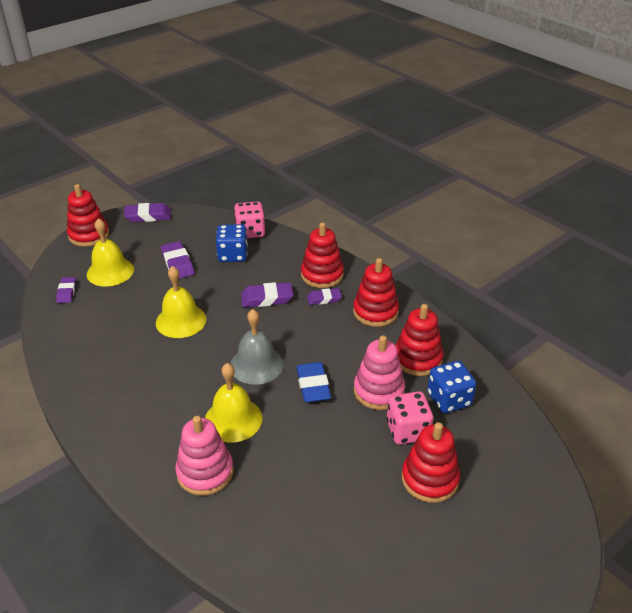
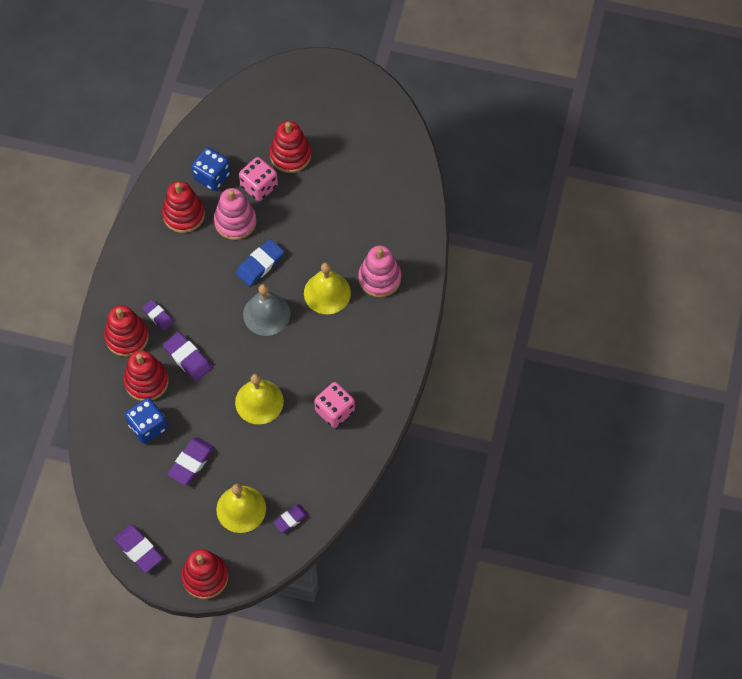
camera: 125 degrees left, 25 degrees up
(250, 232) = (102, 437): pink dice -> pink dice (335, 411)
(375, 312) = (148, 270): red stacking toy -> red stacking toy (146, 381)

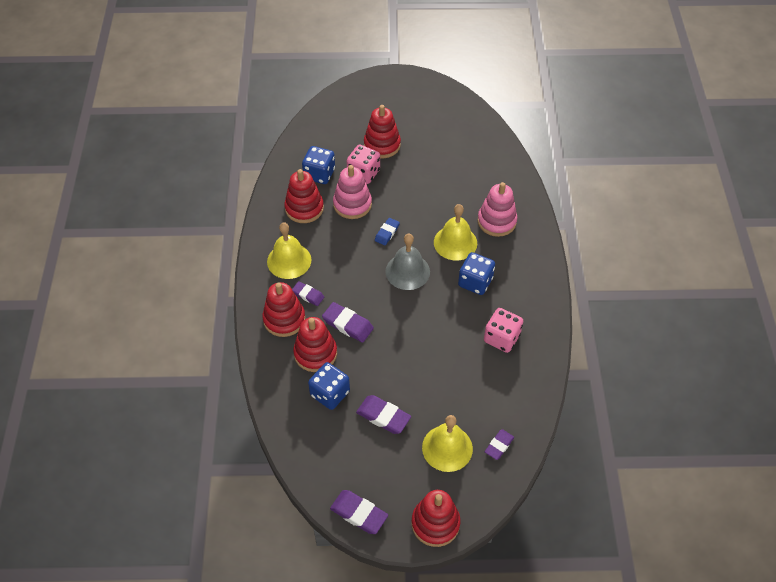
camera: 15 degrees left, 10 degrees down
(191, 462) = (383, 416): purple eraser -> purple eraser turned 75 degrees counterclockwise
(259, 401) = (428, 346): yellow bell -> yellow bell (289, 260)
(260, 264) = (387, 233): blue eraser -> blue eraser, size x0.65
(331, 343) = (475, 282): none -> blue dice

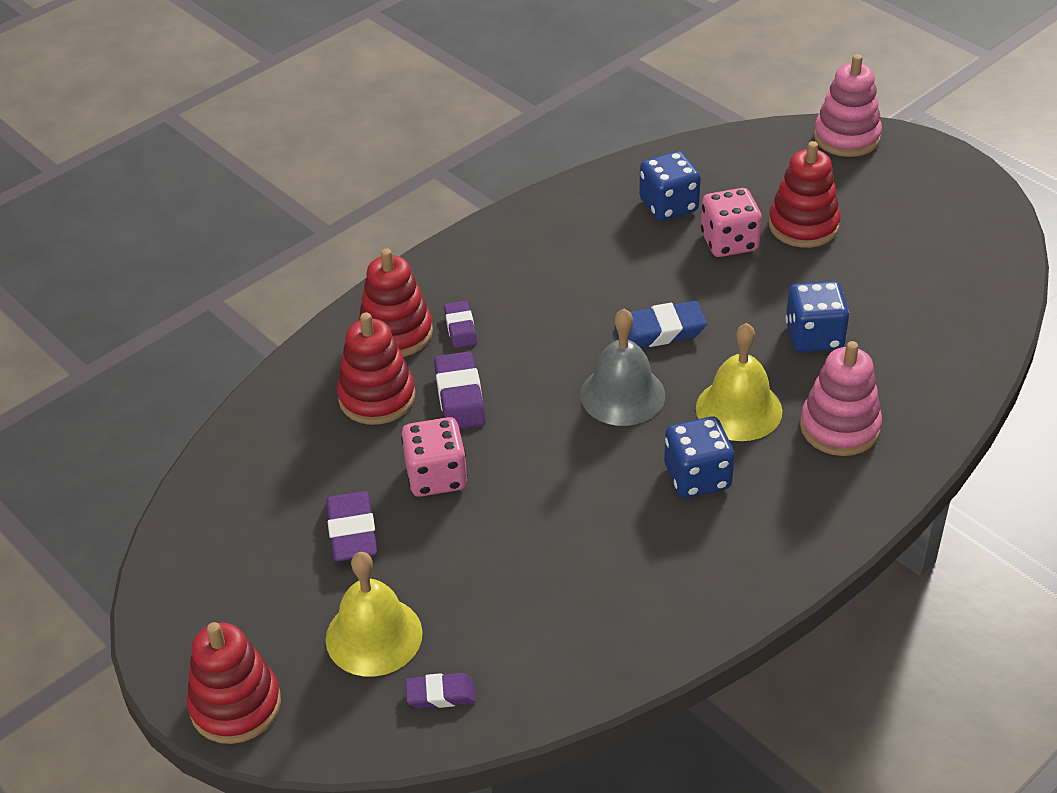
camera: 50 degrees right, 10 degrees down
(289, 260) = (492, 274): yellow bell -> none
(304, 208) = (594, 230): red stacking toy -> none
(330, 393) = (330, 453): blue dice -> blue dice (814, 336)
(352, 204) = (662, 267): pink stacking toy -> pink stacking toy (846, 137)
(359, 513) = (172, 610): purple eraser -> none
(387, 233) = (660, 331): blue eraser -> blue eraser, size x1.55
(501, 338) = (634, 572): pink dice -> pink dice (436, 476)

